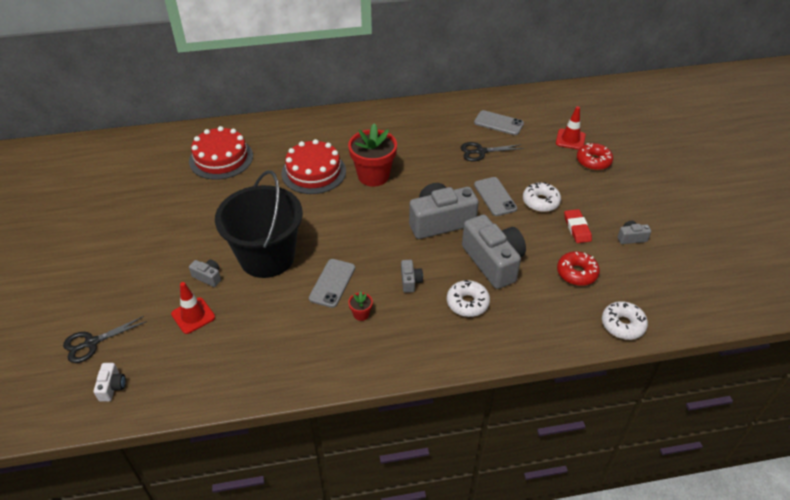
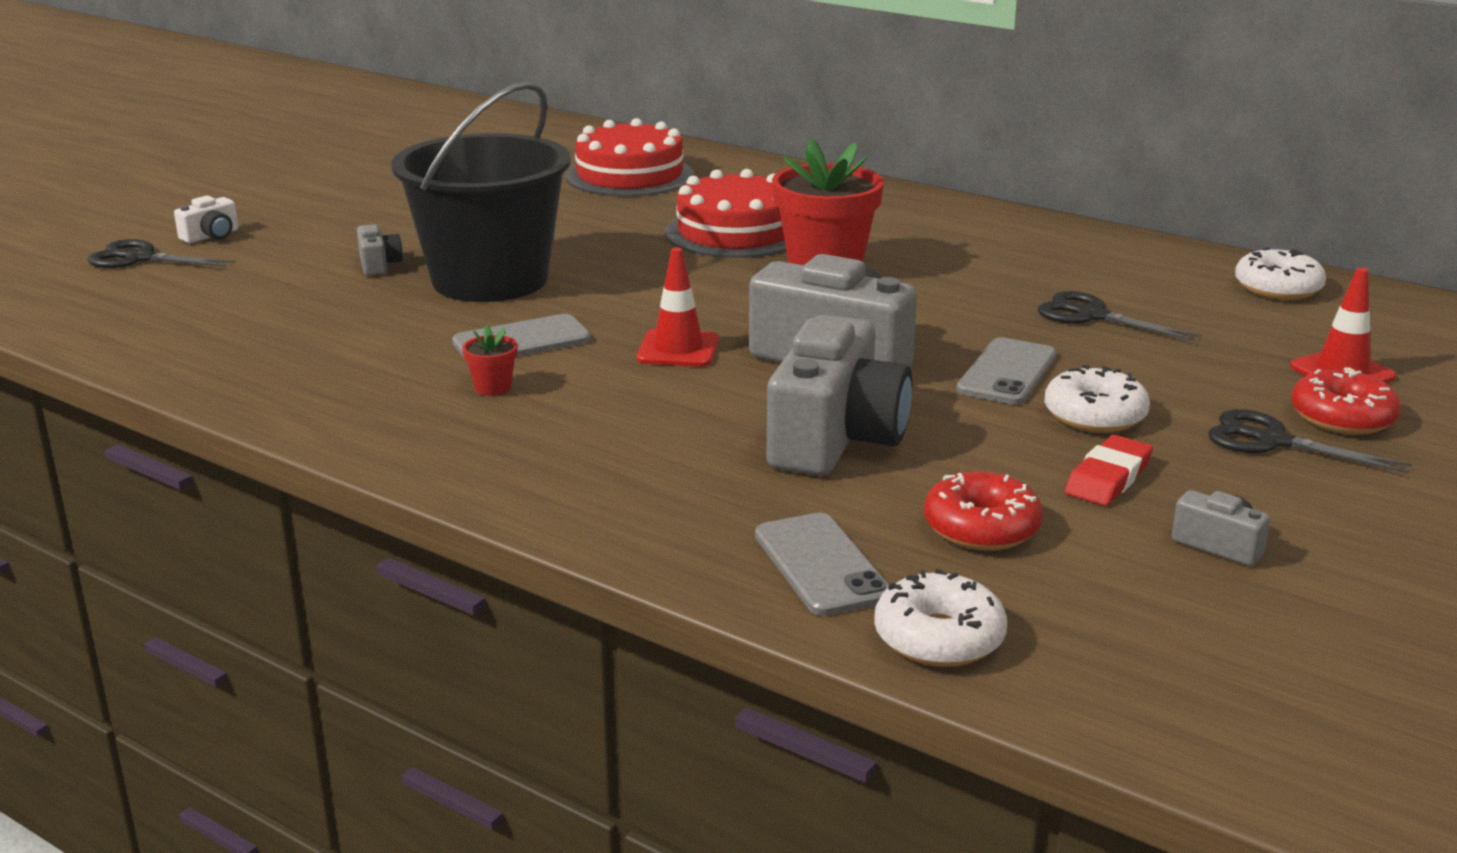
camera: 45 degrees right, 20 degrees down
(112, 387) = (79, 301): white camera -> white camera (211, 236)
(193, 316) = (287, 288): red traffic cone -> red traffic cone (678, 349)
(410, 281) = (642, 392): grey camera -> none
(467, 303) = (685, 458): white donut -> white donut (1277, 288)
(498, 123) = (1206, 299): grey phone -> grey phone (821, 565)
(591, 183) = (1272, 441): none -> black scissors

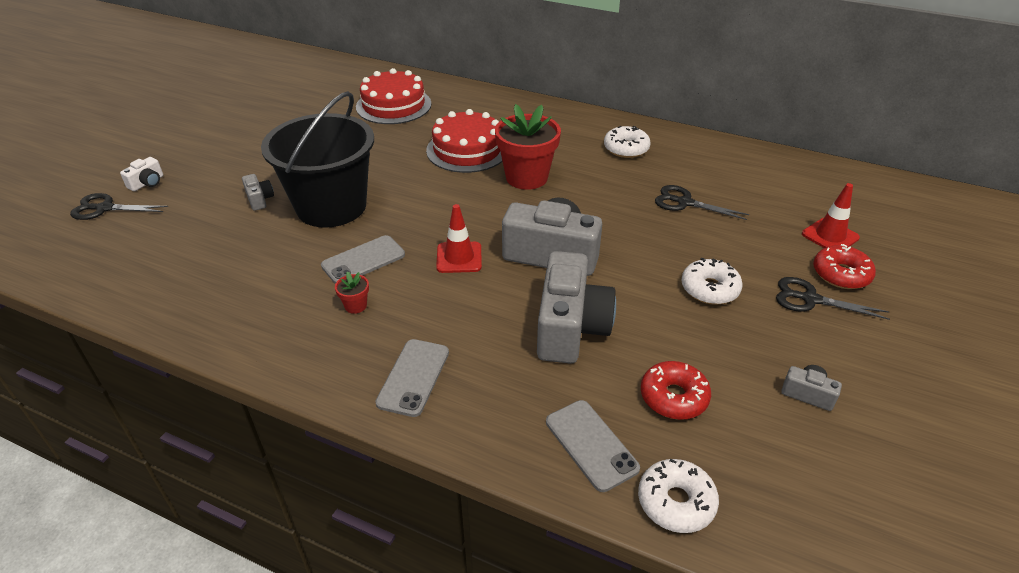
camera: 10 degrees left, 15 degrees up
(1007, 373) = (651, 257): grey phone -> grey phone (413, 377)
(1108, 478) = (731, 343): red eraser -> none
(1277, 288) = (777, 169): white donut -> white donut (626, 149)

